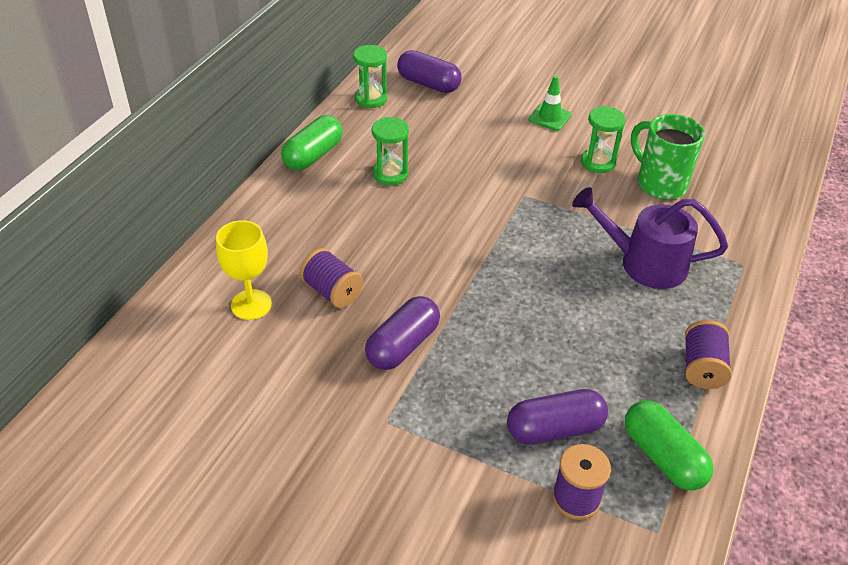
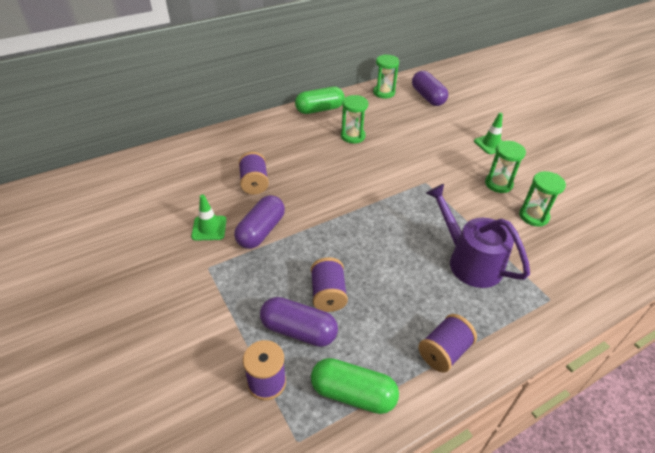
camera: 35 degrees right, 0 degrees up
(251, 304) = (206, 170): yellow goblet -> none
(337, 375) = (209, 228): none -> green traffic cone
(403, 345) = (261, 231): purple capsule -> purple capsule turned 45 degrees counterclockwise
(546, 374) = (328, 294): none -> purple spool
(659, 184) = (533, 216): green mug -> green hourglass
(663, 456) = (353, 393): green capsule -> green capsule turned 75 degrees counterclockwise

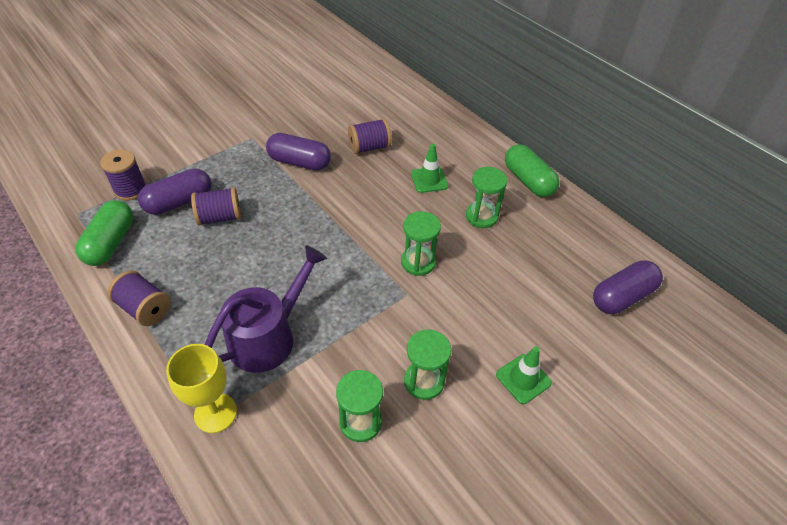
camera: 80 degrees right, 5 degrees up
(209, 228) = (299, 129): green traffic cone -> green traffic cone (429, 180)
(298, 330) = (179, 202): purple capsule -> purple capsule turned 45 degrees clockwise
(384, 93) = (605, 242): green hourglass -> green hourglass (418, 262)
(543, 294) = (215, 413): none -> yellow goblet

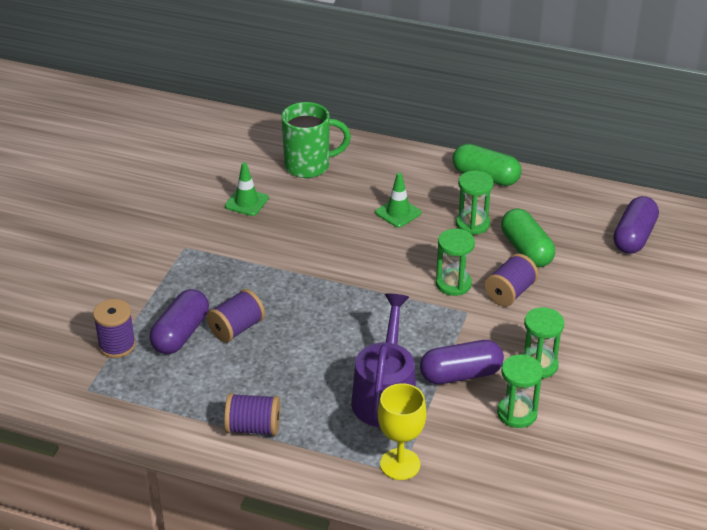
camera: 30 degrees left, 10 degrees down
(111, 243) = (155, 396): green capsule -> green capsule (526, 250)
(299, 162) = (260, 249): purple capsule -> purple capsule (460, 374)
(369, 147) = (313, 207): purple spool -> purple spool (510, 292)
(396, 115) = (309, 166): none -> green mug
(523, 379) = (609, 328): green traffic cone -> green traffic cone (246, 202)

